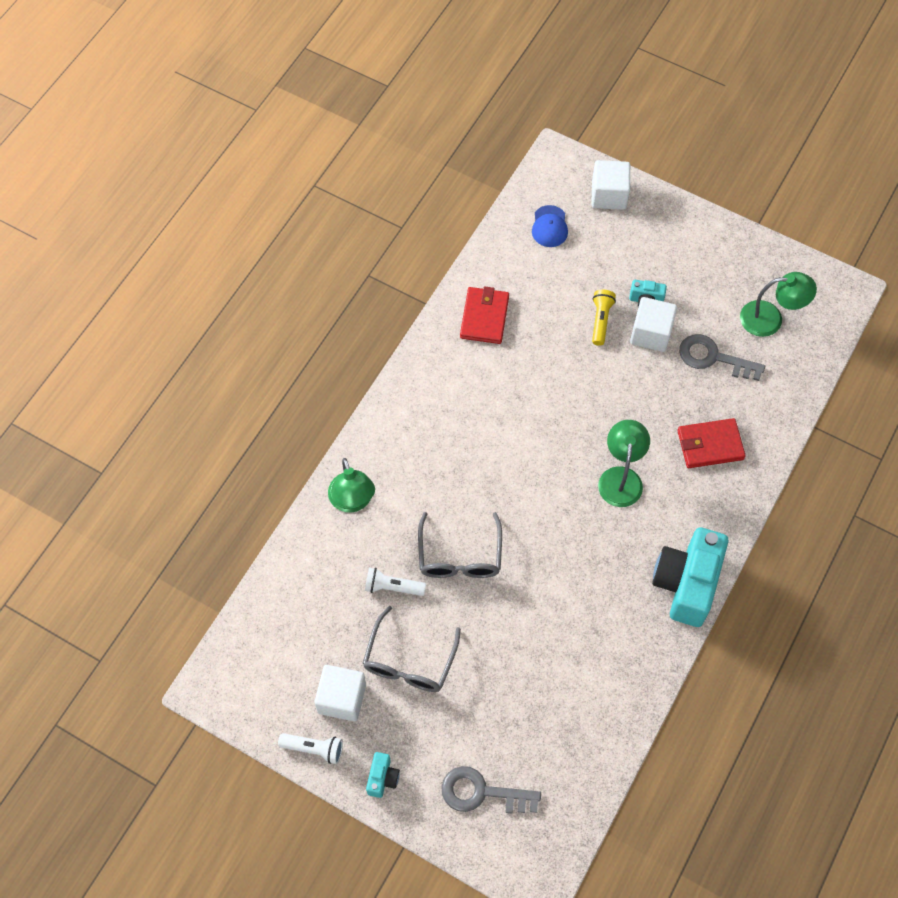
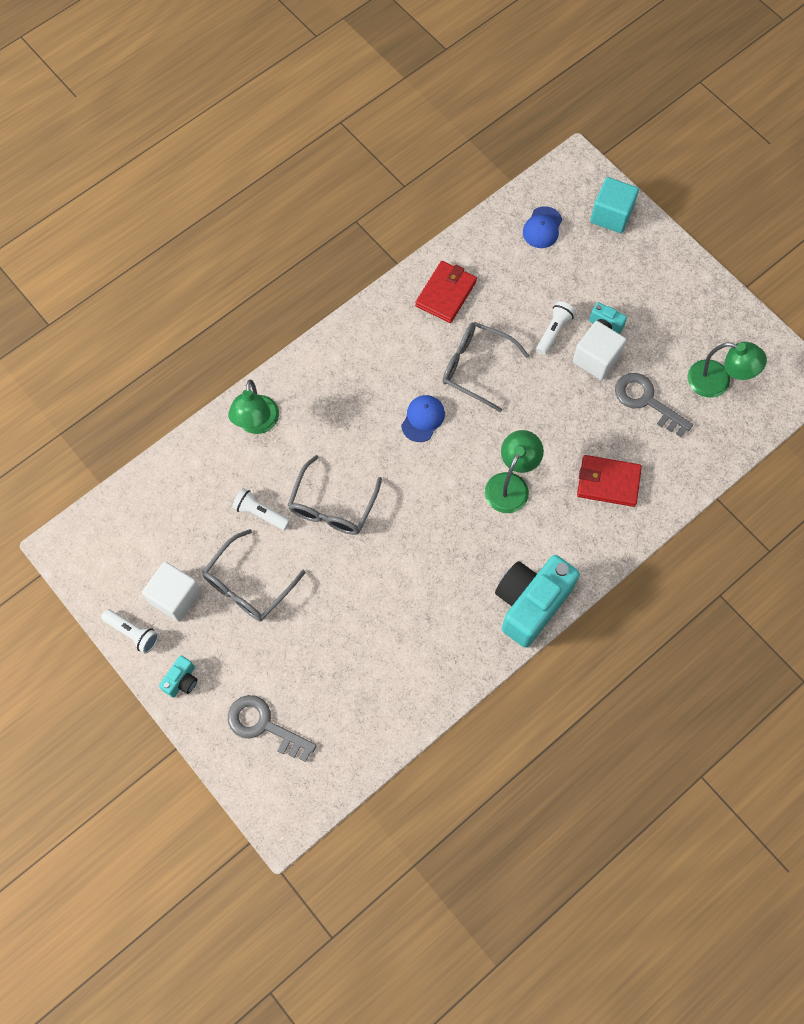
camera: 20 degrees right, 5 degrees up
(512, 443) = (423, 419): none -> blue cap
(542, 378) = (476, 367): none -> grey glasses
(600, 320) = (553, 331): yellow flashlight -> white flashlight
(609, 195) = (611, 215): white cube -> turquoise cube

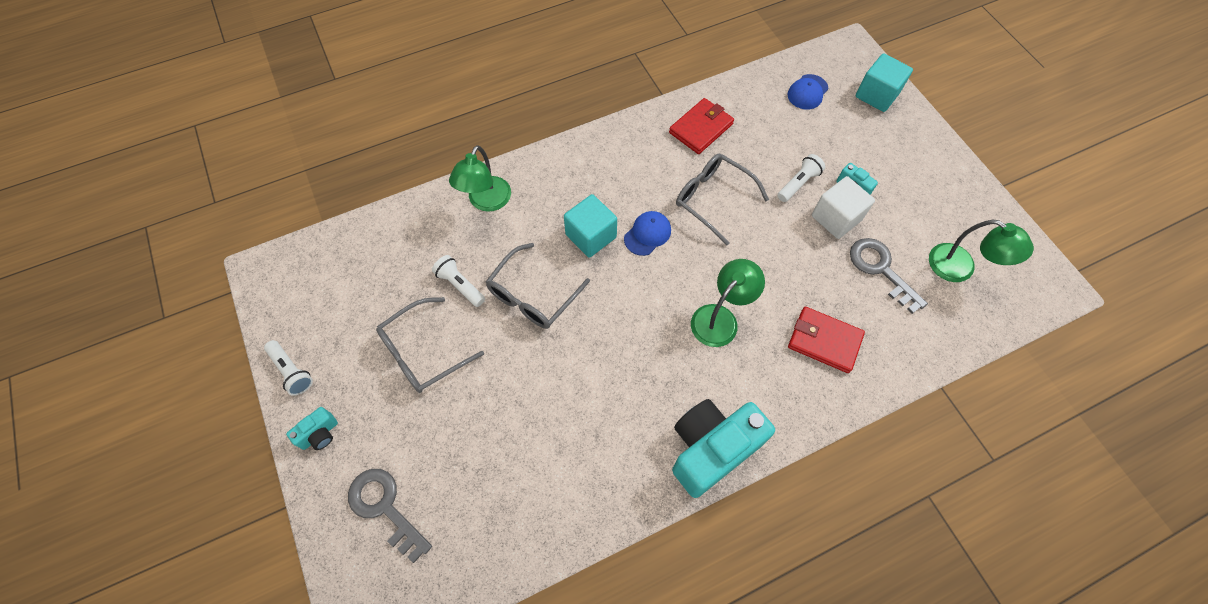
camera: 15 degrees right, 5 degrees down
(175, 597) = (347, 346): white cube -> none
(369, 434) = (591, 236): none -> turquoise cube

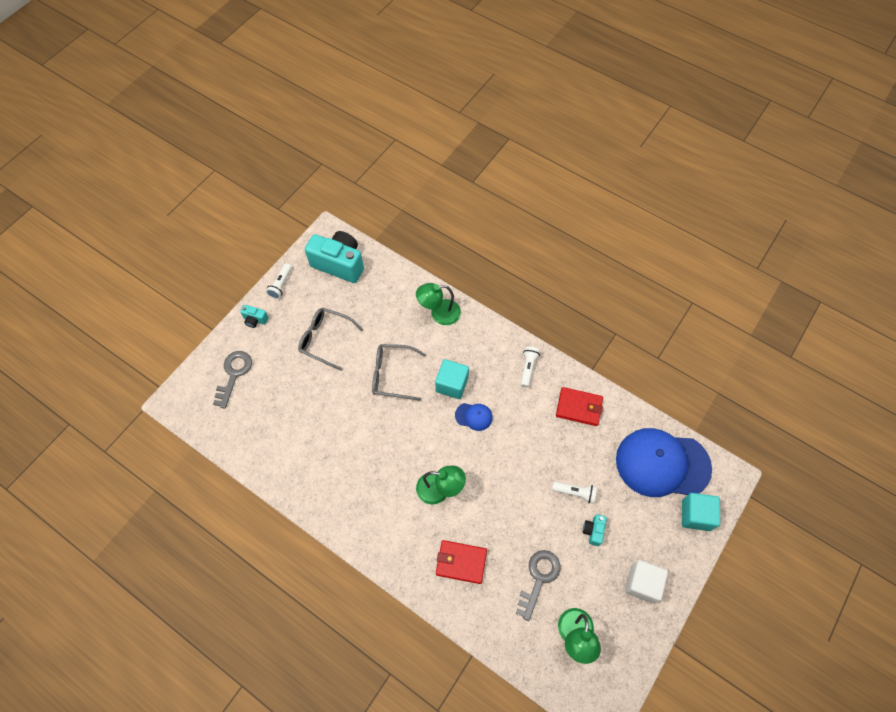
camera: 60 degrees right, 0 degrees up
(460, 285) = (376, 333): white flashlight -> white flashlight (528, 368)
(711, 449) = (350, 525): turquoise camera -> turquoise camera (339, 264)
(713, 199) = (526, 443): grey glasses -> none
(807, 92) = (662, 464): blue cap -> blue cap, size x2.41
(824, 341) = (461, 562): red wallet -> red wallet turned 75 degrees counterclockwise
(836, 218) = (562, 530): white cube -> white cube (642, 583)

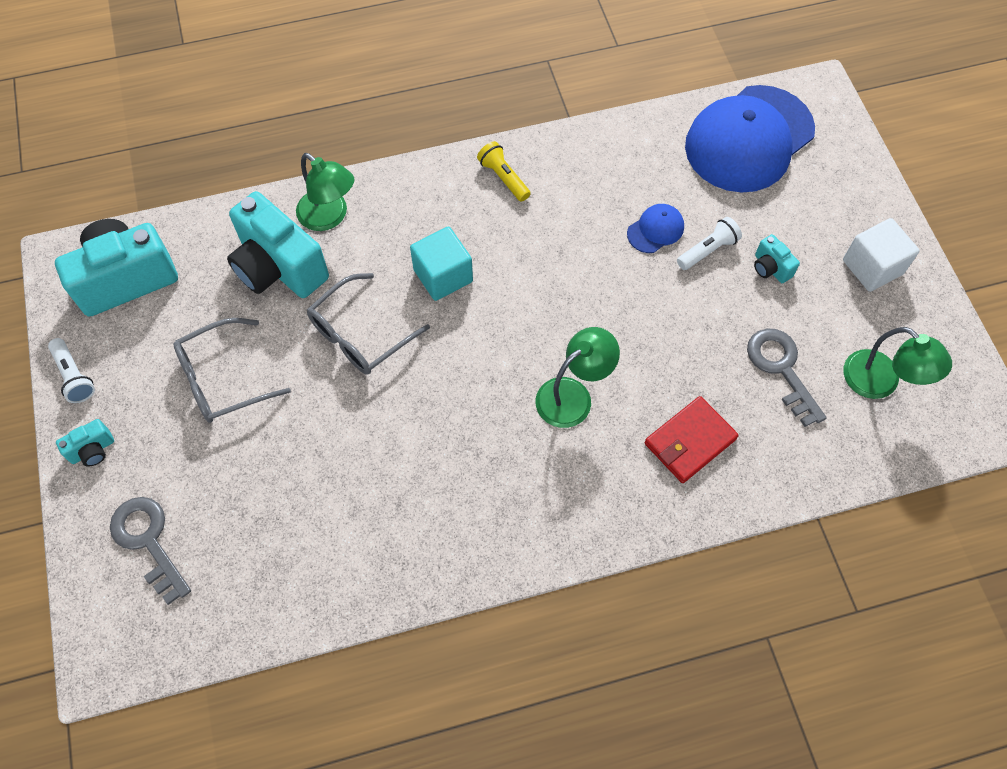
camera: 50 degrees left, 0 degrees up
(396, 315) = (279, 267): none -> turquoise camera
(439, 313) = (329, 217): green lamp -> green lamp turned 75 degrees counterclockwise
(474, 416) = (510, 284): blue cap -> blue cap (655, 230)
(528, 368) = (503, 178): white flashlight -> yellow flashlight
(579, 407) = (605, 165): red wallet -> none
(695, 515) = (835, 155): turquoise cube -> none

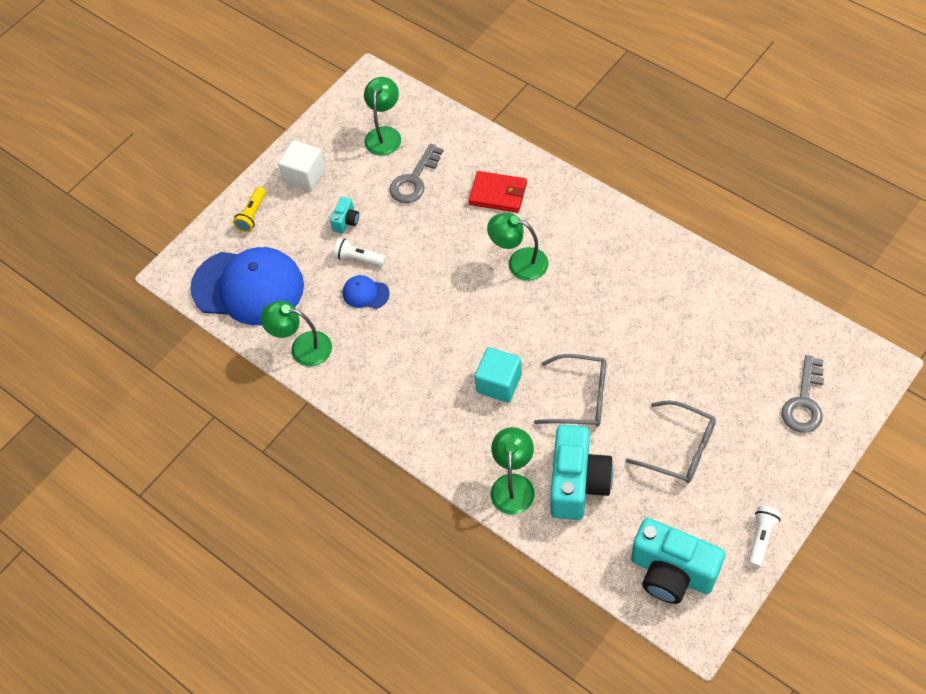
camera: 120 degrees left, 5 degrees down
(92, 450) = (790, 481): turquoise camera -> none
(503, 178) = (393, 403): yellow flashlight -> yellow flashlight (252, 215)
(634, 143) = (302, 347): none -> green lamp

